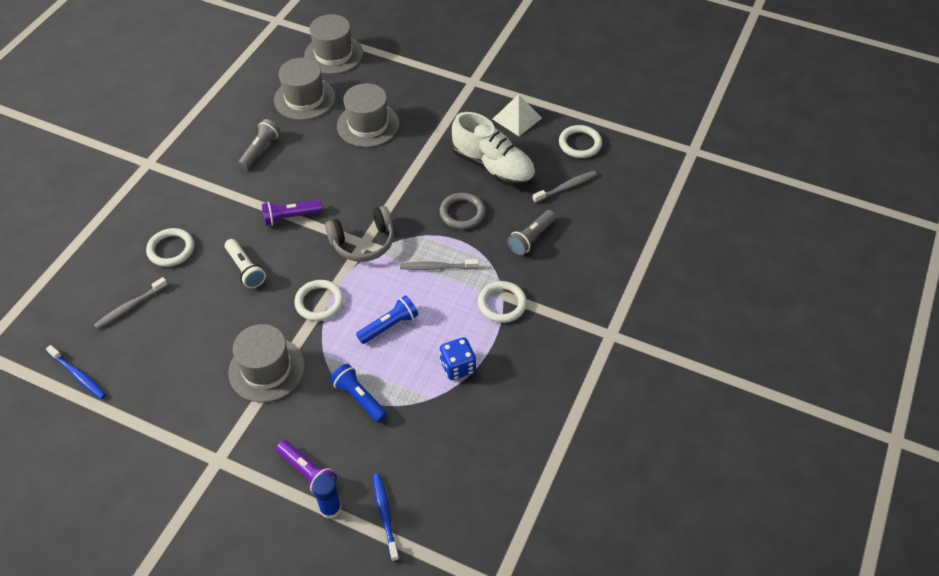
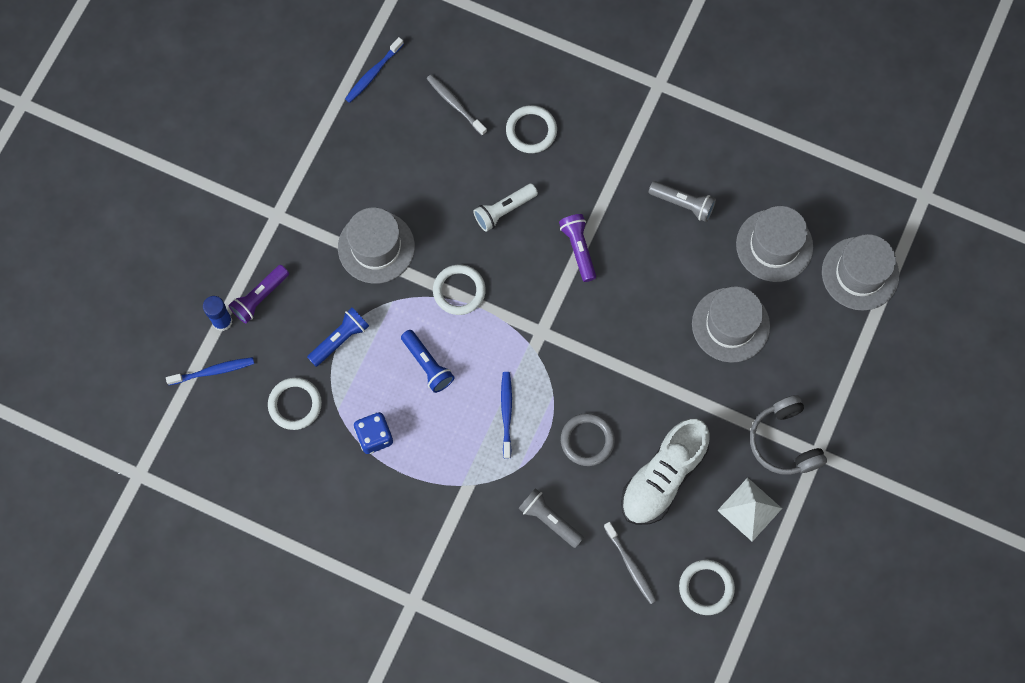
camera: 90 degrees right, 20 degrees up
(363, 242) = (542, 331): grey headphones -> grey headphones (784, 441)
(437, 267) = (506, 413): grey toothbrush -> blue toothbrush
(502, 304) = (455, 484): white ring -> white ring (295, 404)

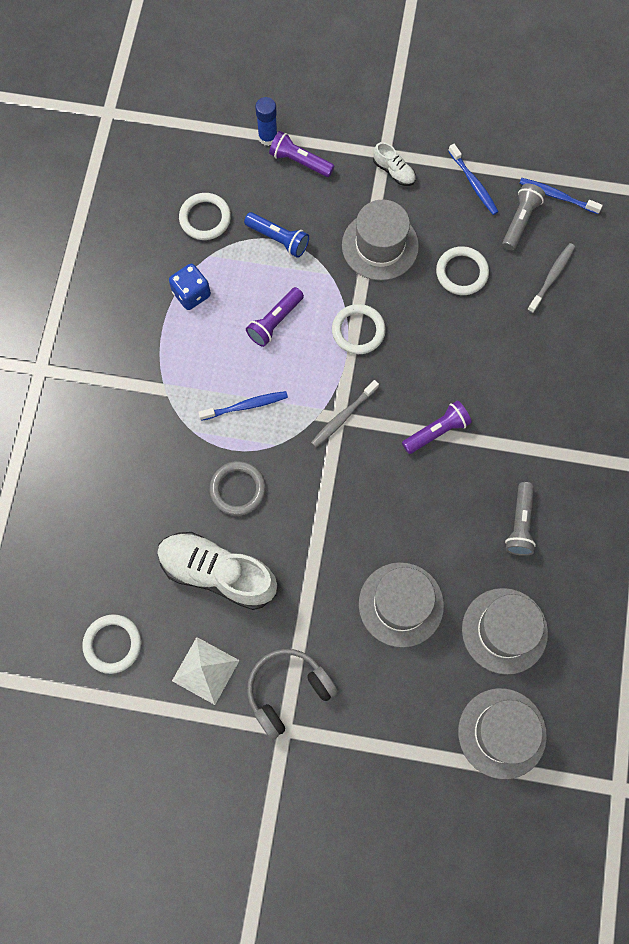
camera: 75 degrees right, 0 degrees up
(213, 371) = (218, 143): blue toothbrush -> blue toothbrush (473, 184)
(300, 212) = (394, 171): none -> white shoe
(427, 364) = (275, 321): blue flashlight -> purple flashlight
(504, 210) = (455, 351): white flashlight -> none
(531, 131) = (549, 355): white ring -> white ring (461, 272)
(549, 520) = (148, 473): grey flashlight -> grey flashlight (520, 221)
(631, 565) = (119, 563): grey toothbrush -> grey toothbrush (343, 417)

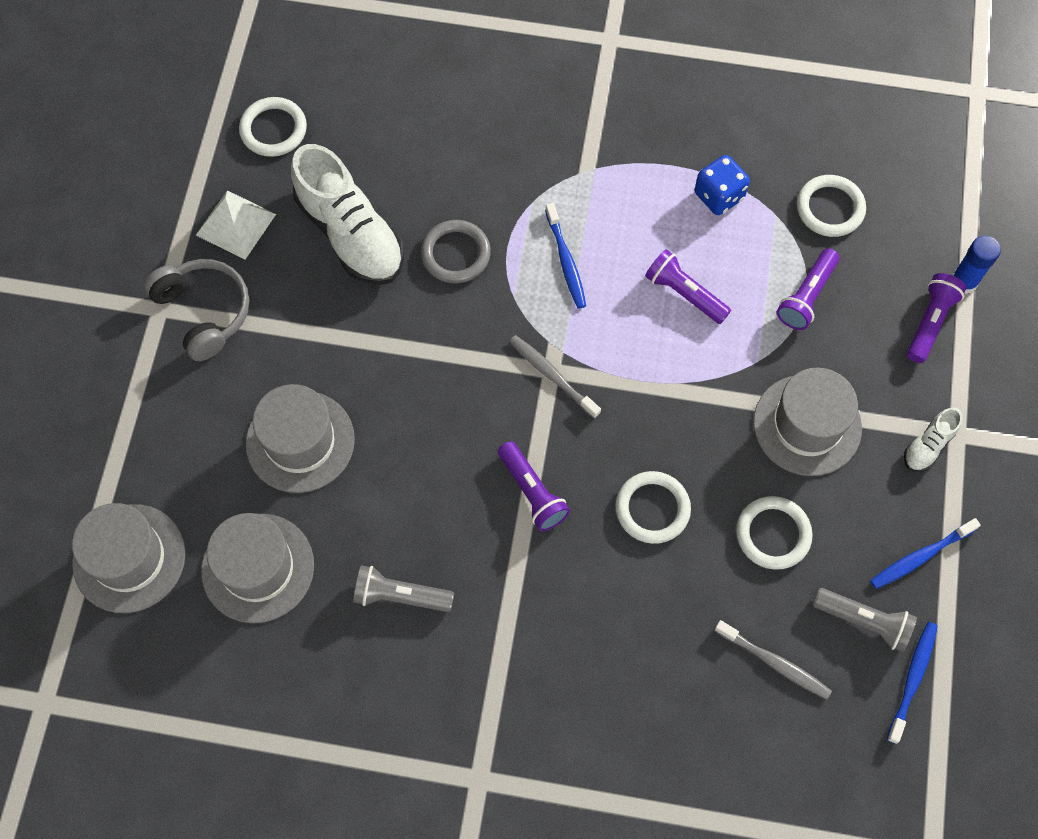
camera: 90 degrees right, 5 degrees down
(217, 573) = (351, 234): white shoe -> white shoe turned 120 degrees clockwise
(278, 239) = (806, 296): blue flashlight -> purple flashlight
(358, 331) = (676, 395): white ring -> white ring (652, 509)

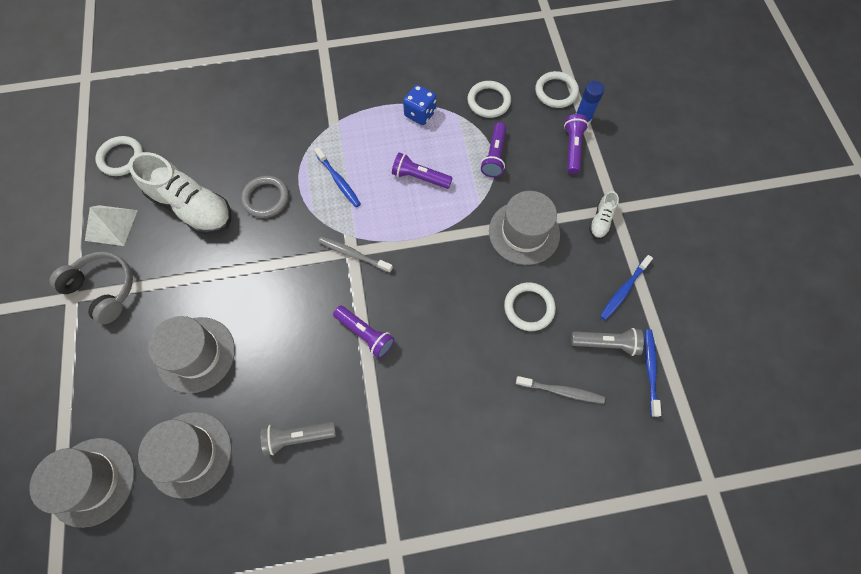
camera: 20 degrees left, 0 degrees up
(652, 509) = (447, 318): white ring -> white ring (556, 92)

